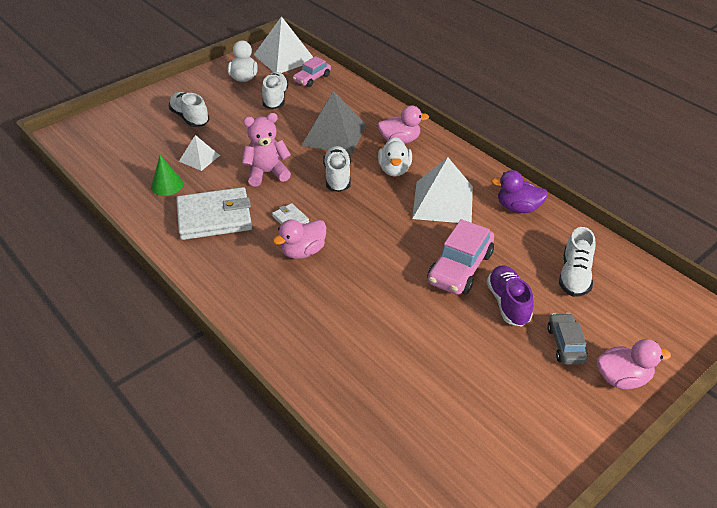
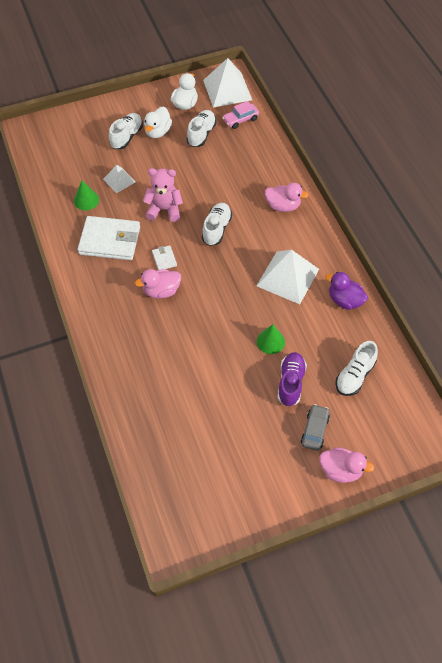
camera: 20 degrees right, 15 degrees up
(190, 118) = (127, 137): white shoe -> white shoe turned 45 degrees clockwise
(334, 134) = (232, 185): grey pyramid -> none
(394, 170) = (264, 235): white duck -> white duck (158, 132)
(460, 268) = (270, 341): pink car -> green cone

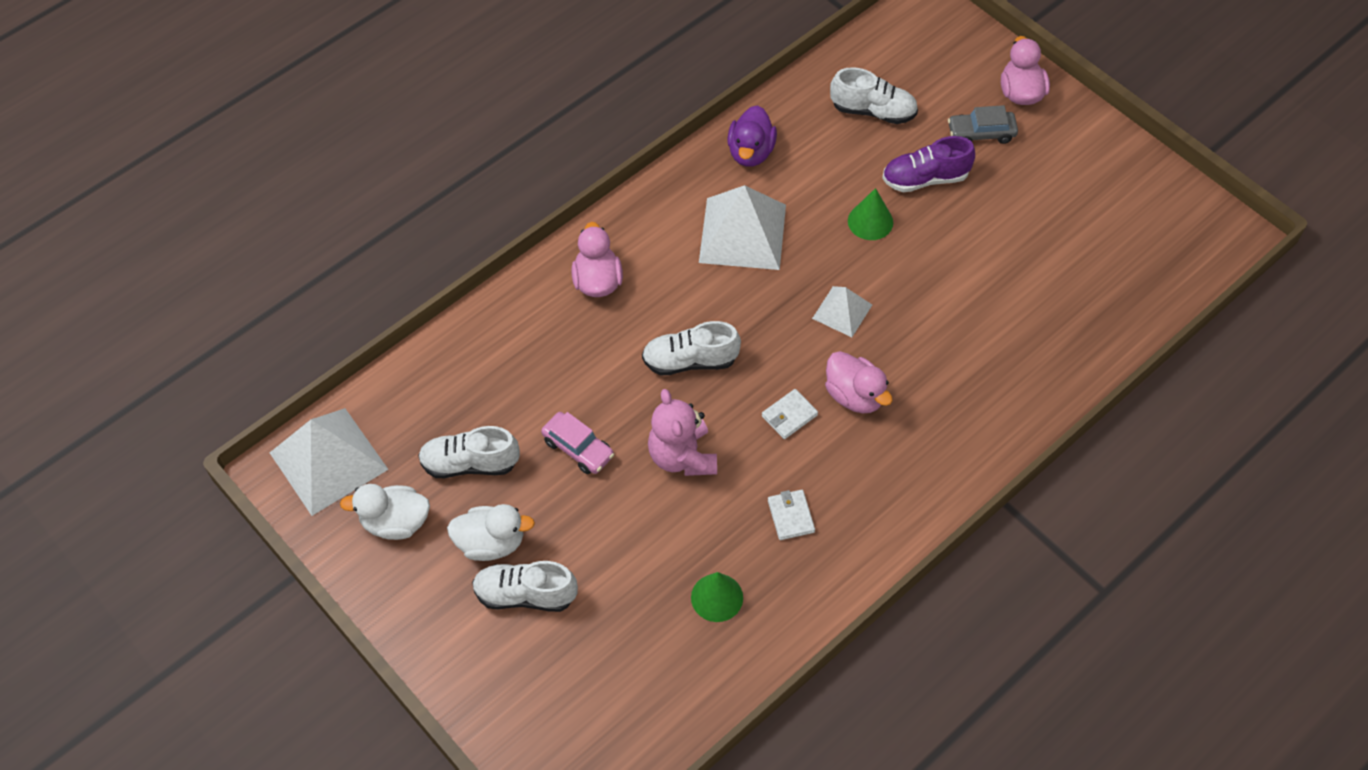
camera: 110 degrees left, 0 degrees up
(110, 241) = (791, 516): white wallet -> white wallet, size x0.44
(119, 180) = (644, 560): white pyramid -> white pyramid (842, 311)
(240, 120) = (407, 410): pink car -> pink car (578, 448)

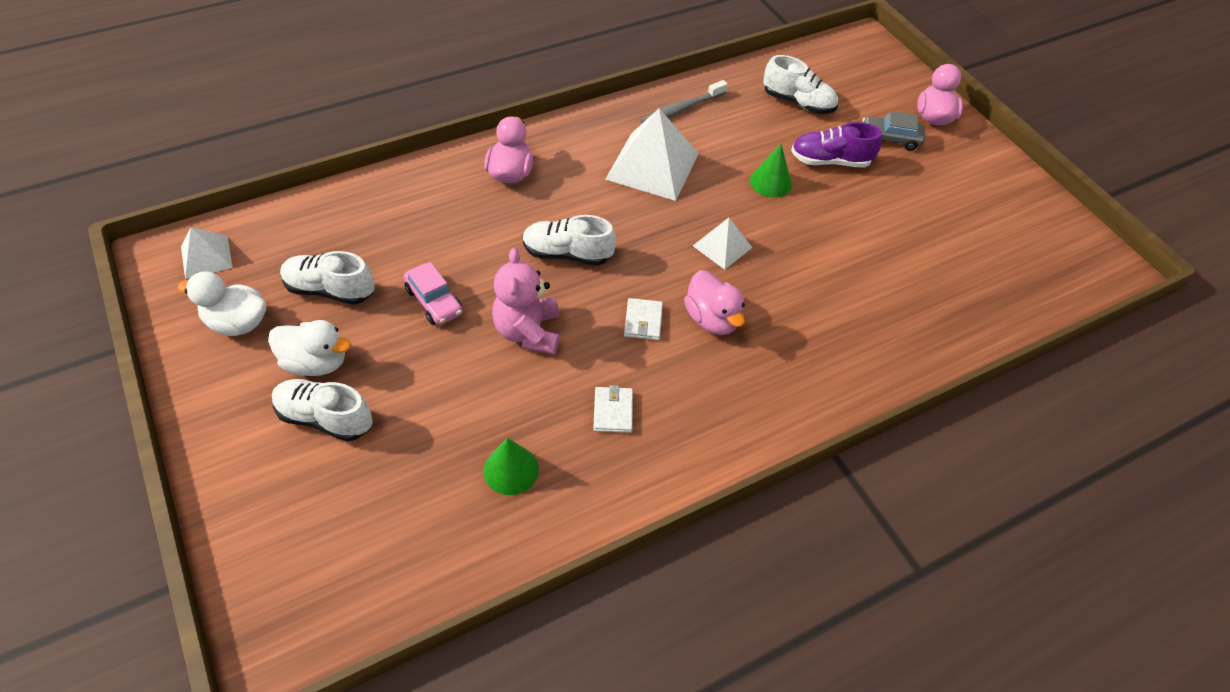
camera: 10 degrees right, 5 degrees down
(328, 460) = (206, 257): white pyramid -> white pyramid, size x0.54
(751, 152) = (681, 109): purple duck -> grey toothbrush
(789, 415) = (643, 321): white wallet -> white wallet turned 60 degrees counterclockwise

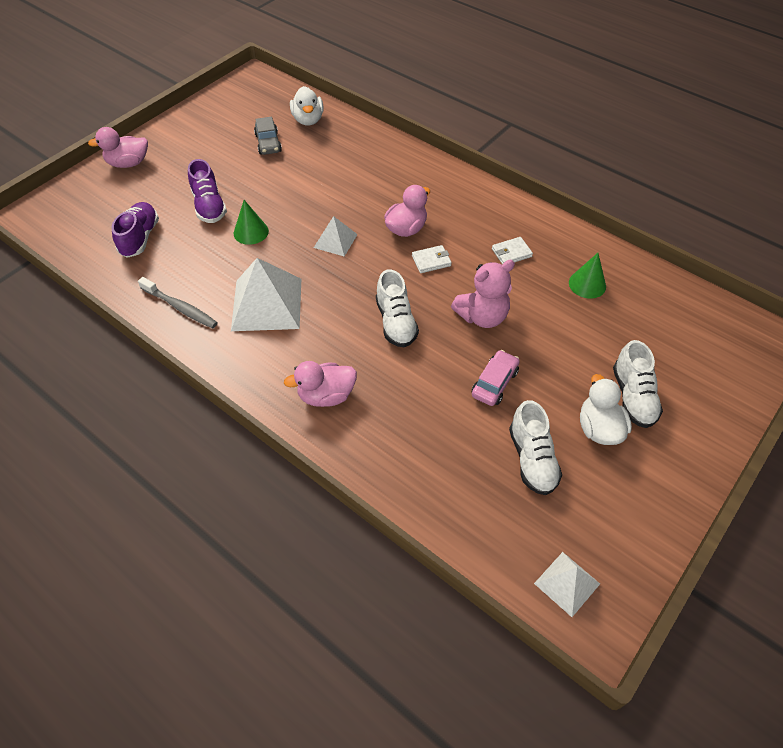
camera: 110 degrees left, 0 degrees up
(237, 322) = (608, 506): white duck -> white duck (308, 120)
(798, 103) = (140, 238): white shoe -> purple shoe
(890, 139) = (166, 181): grey car -> grey car (268, 143)

